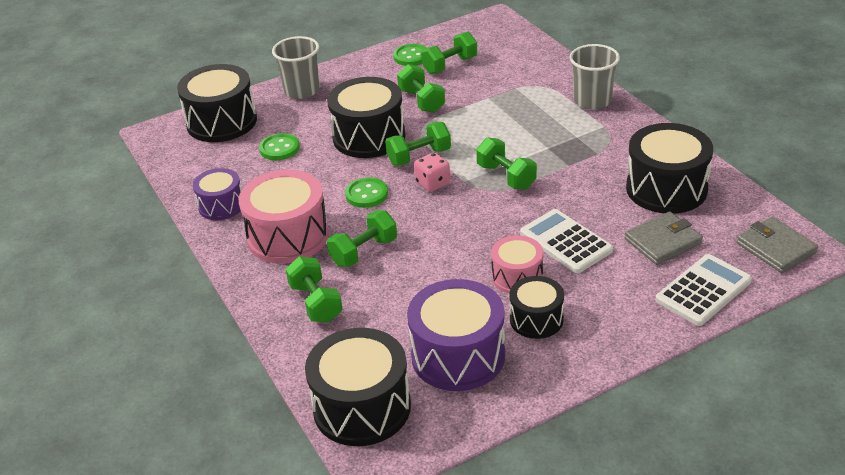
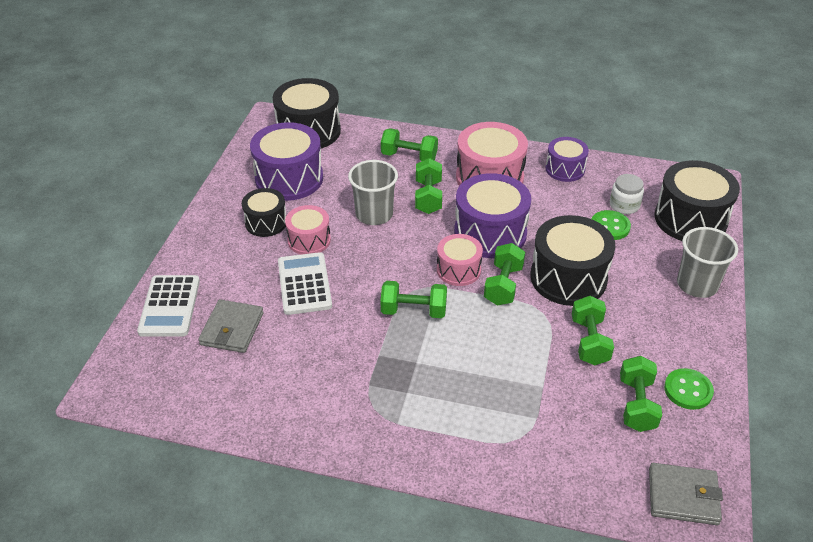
camera: 130 degrees right, 5 degrees up
(240, 155) = (624, 205): none -> white jar
(366, 194) = (490, 233): green button -> purple drum
(422, 101) = (589, 341): green dumbbell -> green dumbbell turned 75 degrees clockwise
(433, 183) = (458, 270): pink dice -> pink drum
(565, 242) = (304, 284): white calculator -> white calculator turned 105 degrees counterclockwise
(592, 100) = (445, 452): grey cup -> grey cup (374, 214)
(666, 188) = (272, 383): black drum -> none
(776, 248) = (136, 378): grey wallet -> grey wallet (683, 496)

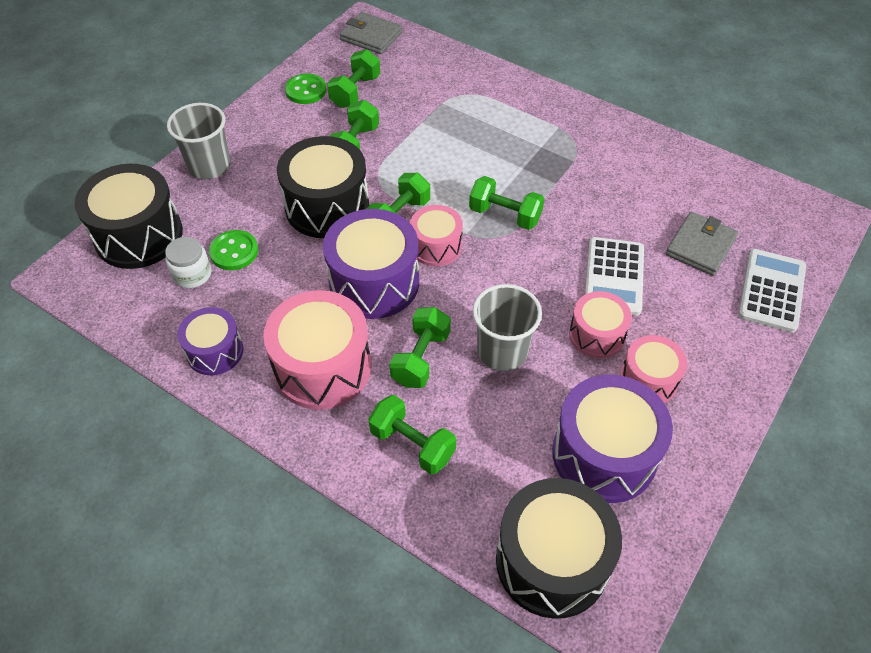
camera: 160 degrees left, 10 degrees up
(266, 222) = (648, 380): black drum -> pink drum

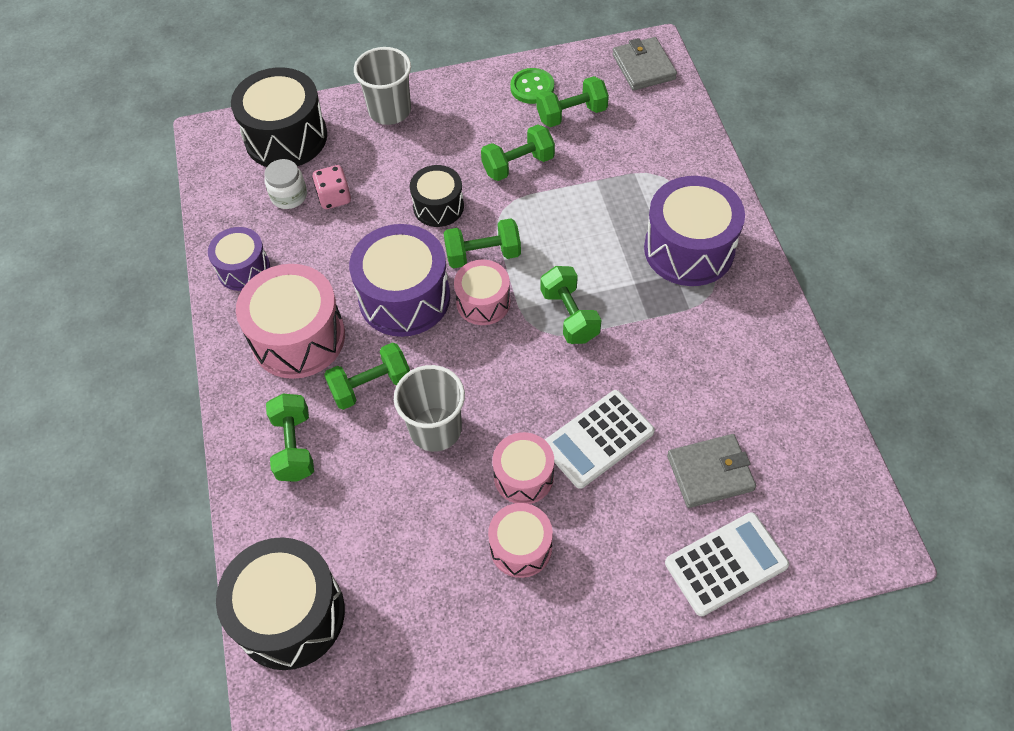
camera: 45 degrees right, 5 degrees up
(234, 251) = (334, 197): green button -> pink dice
(327, 206) = (438, 206): black drum -> black drum, size x0.59
(604, 454) = (416, 573): purple drum -> purple drum (689, 249)

